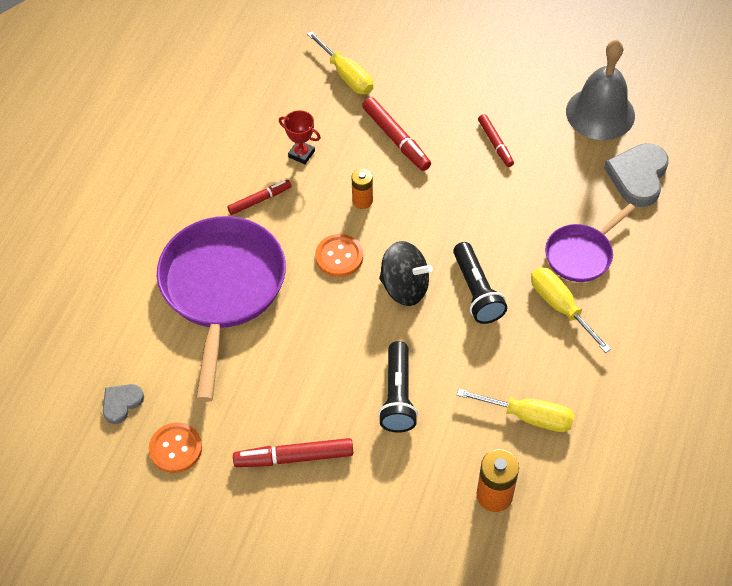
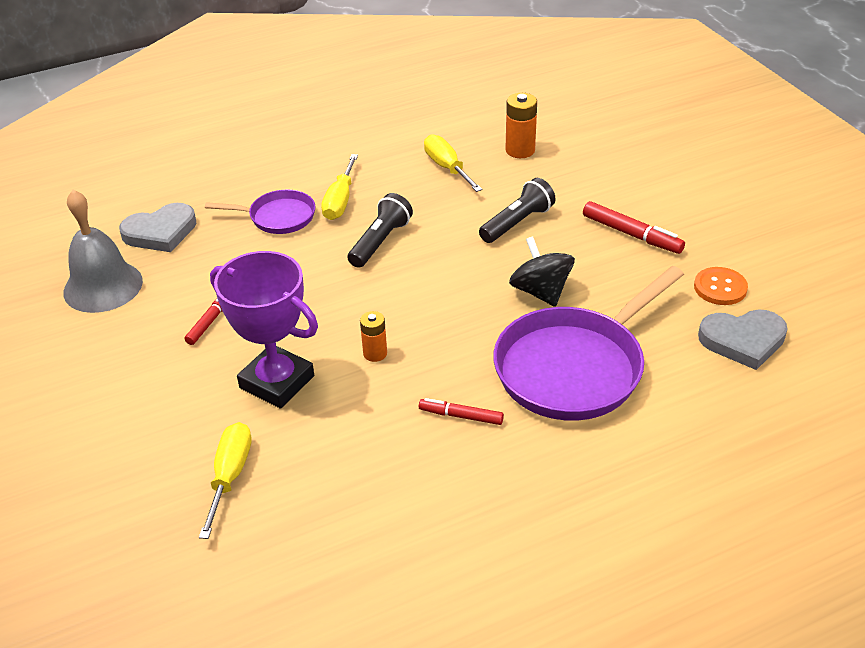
camera: 135 degrees left, 15 degrees down
(121, 403) = (743, 340): grey heart -> grey heart, size x1.76
(301, 154) = (373, 430): red trophy -> none
(339, 256) = (449, 326): orange button -> none
(396, 139) = (277, 382): red marker -> purple trophy
(404, 287) = (427, 275): black spinning top -> black spinning top (540, 291)

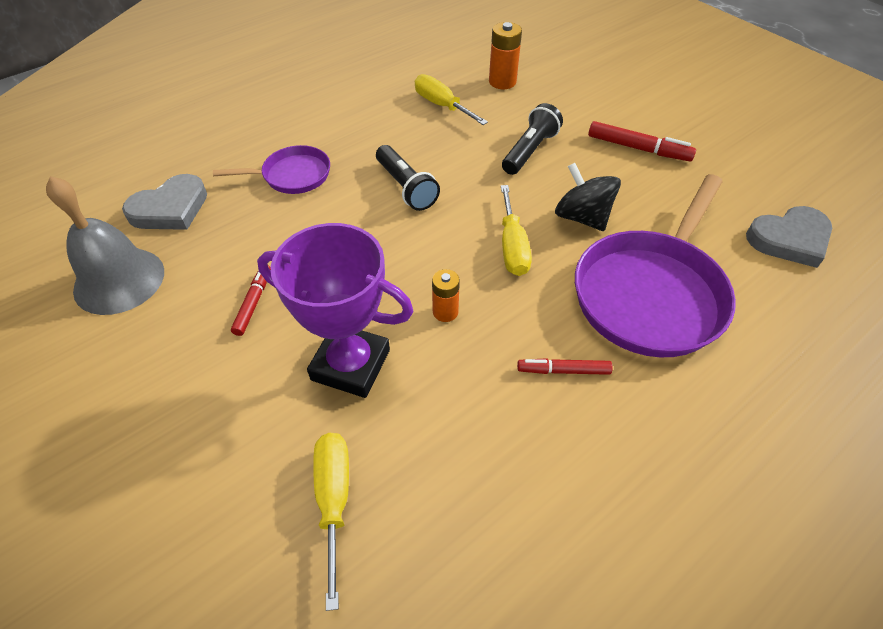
camera: 15 degrees left, 10 degrees up
(340, 201) = (350, 151): yellow screwdriver -> yellow screwdriver (512, 246)
(380, 242) = (406, 187): black flashlight -> black flashlight turned 135 degrees clockwise
(720, 288) = (741, 189): orange button -> none

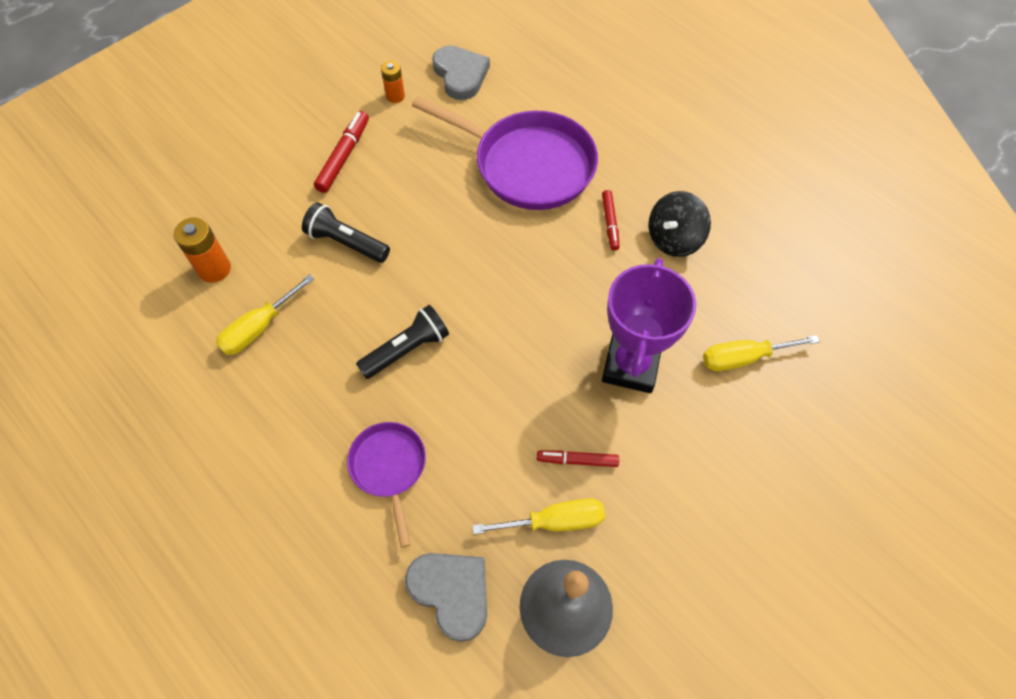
camera: 95 degrees left, 10 degrees up
(445, 312) = (566, 302): orange battery -> orange battery (395, 96)
(512, 246) = (484, 256): yellow screwdriver -> yellow screwdriver (554, 521)
(582, 217) = (443, 204): black spinning top -> black spinning top (674, 239)

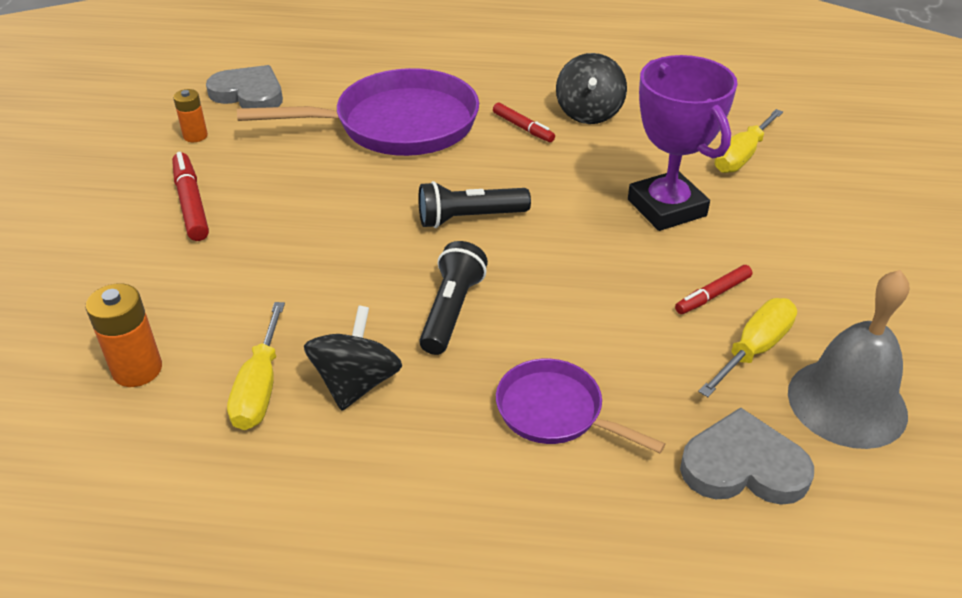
camera: 40 degrees left, 20 degrees down
(307, 363) = (356, 383): none -> black spinning top
(346, 242) = (279, 265): black flashlight -> black flashlight (469, 218)

